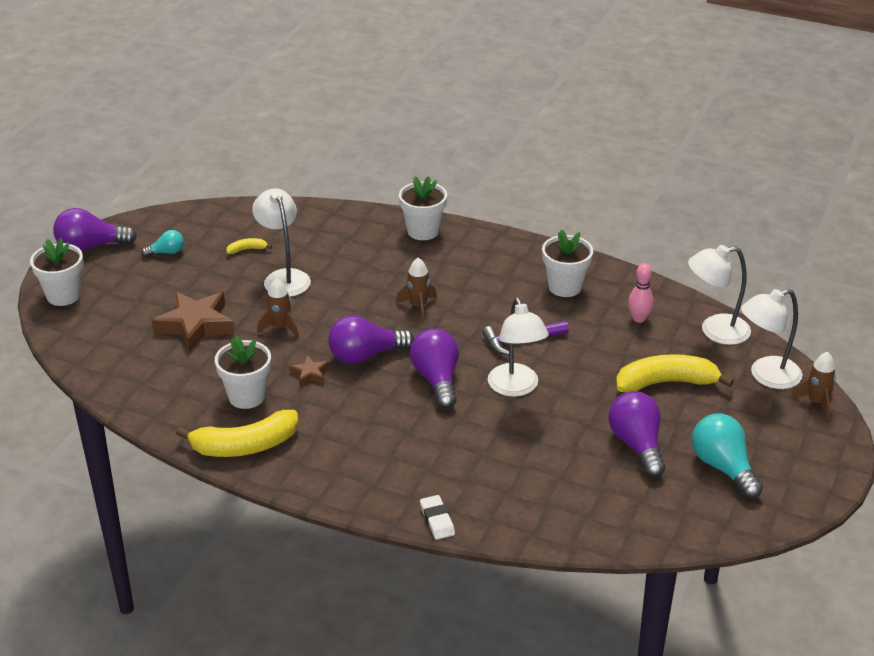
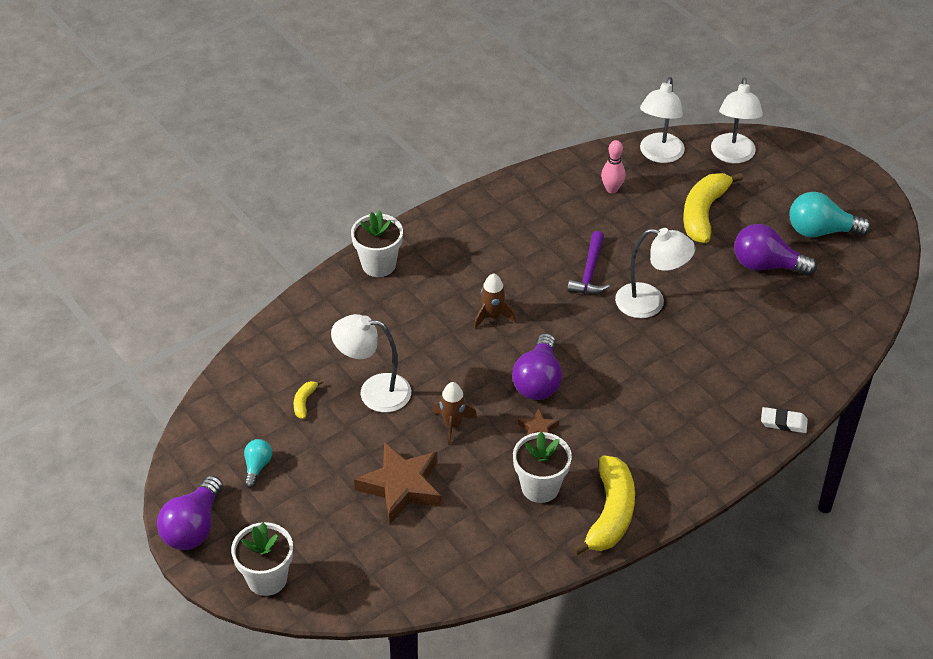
camera: 60 degrees left, 10 degrees up
(437, 379) = (605, 347): purple light bulb -> none
(565, 287) = (535, 212): white flower pot -> none
(816, 402) = (780, 146): brown rocket -> none

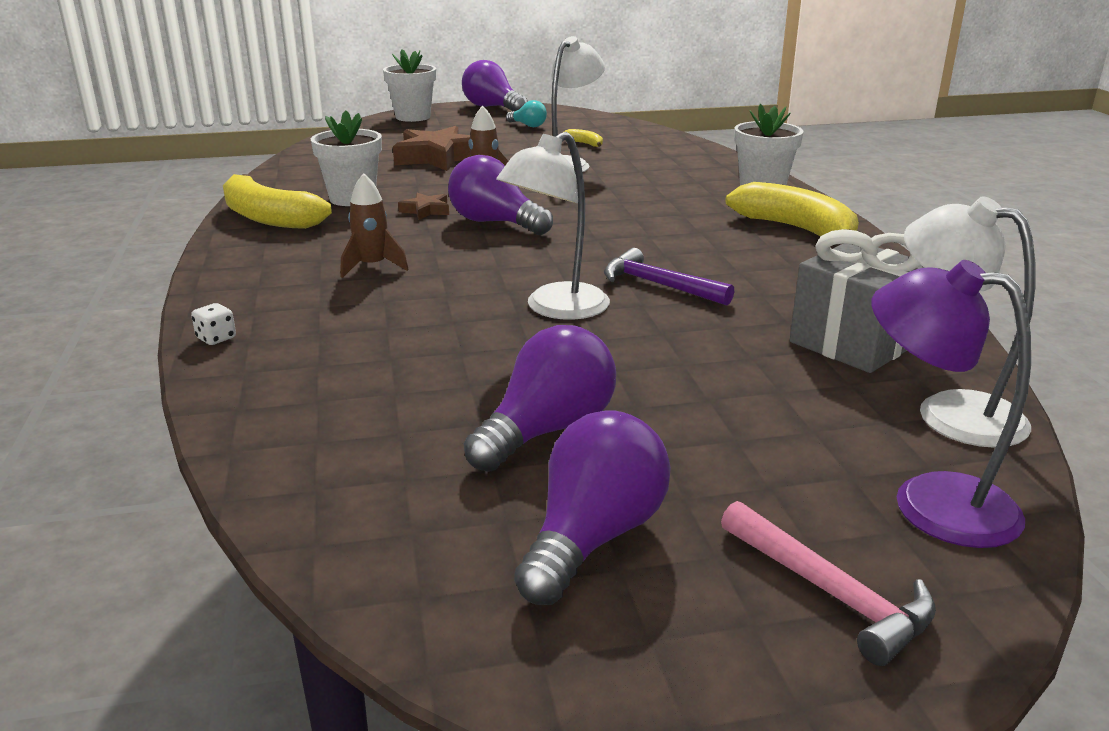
camera: 115 degrees right, 20 degrees down
(492, 316) = (625, 221): brown rocket -> brown rocket (372, 267)
(612, 189) = (854, 342): pink bowling pin -> grey gift
(703, 213) = (741, 409): yellow banana -> yellow banana (796, 229)
(732, 156) = (930, 501): white lamp -> purple lamp
(783, 422) = (216, 338): white eraser -> white dice
(802, 172) = (830, 593): none -> pink hammer
(821, 231) = (593, 537): turquoise light bulb -> purple light bulb

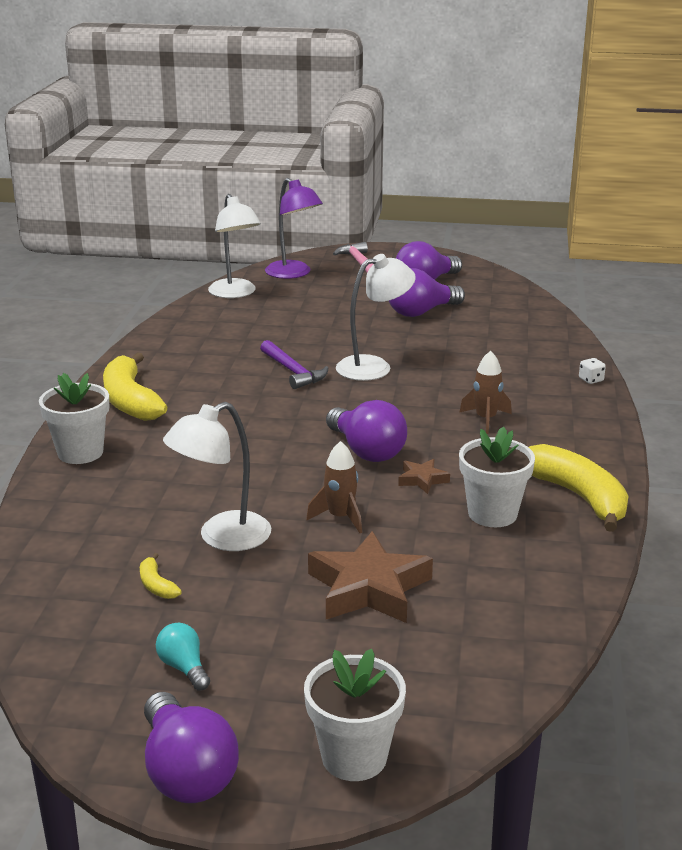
camera: 160 degrees left, 0 degrees up
(854, 342) = (229, 323): grey gift -> none

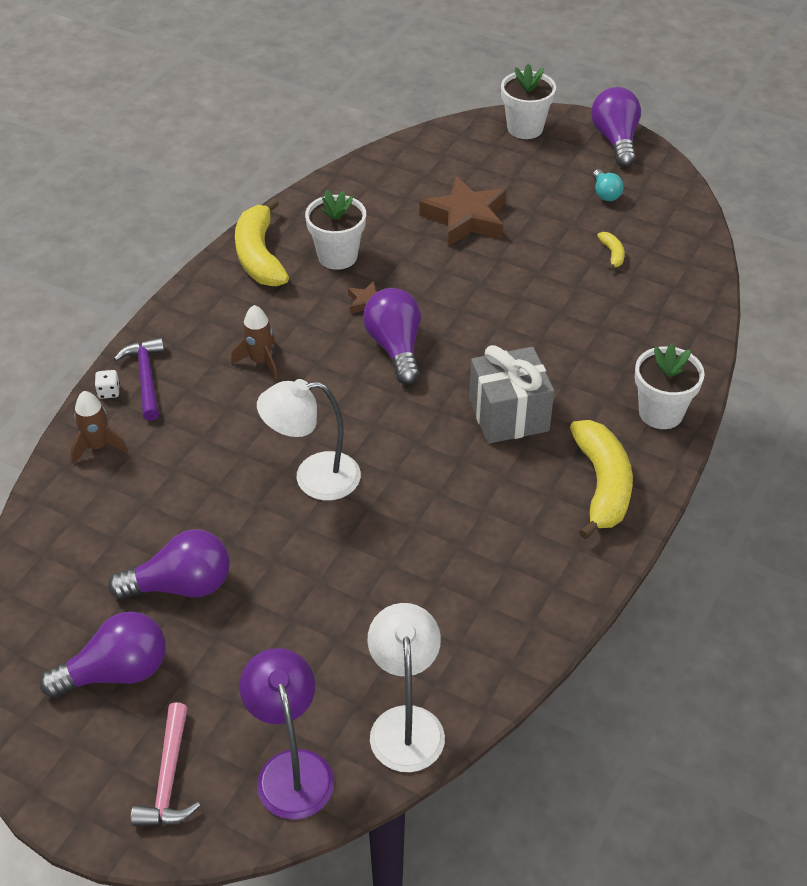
camera: 160 degrees left, 20 degrees up
(222, 537) = (554, 284): white lamp -> none
(229, 426) = (508, 415): none -> grey gift
(293, 371) = (408, 492): purple hammer -> purple hammer (146, 378)
(340, 517) = (455, 281): brown rocket -> brown rocket (98, 446)

